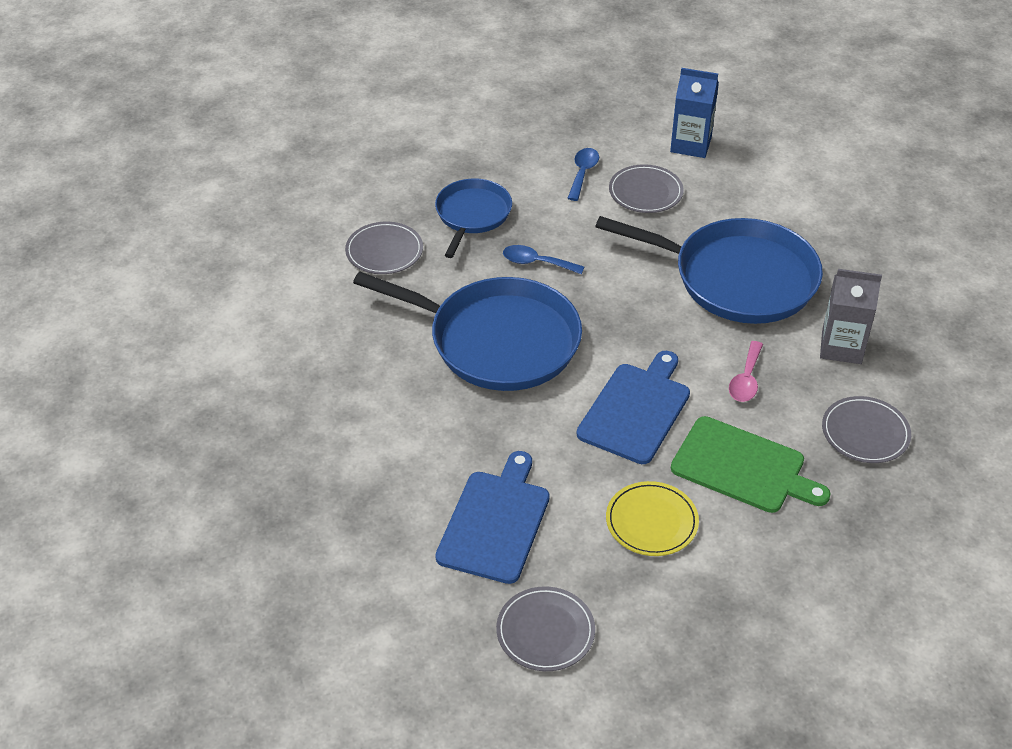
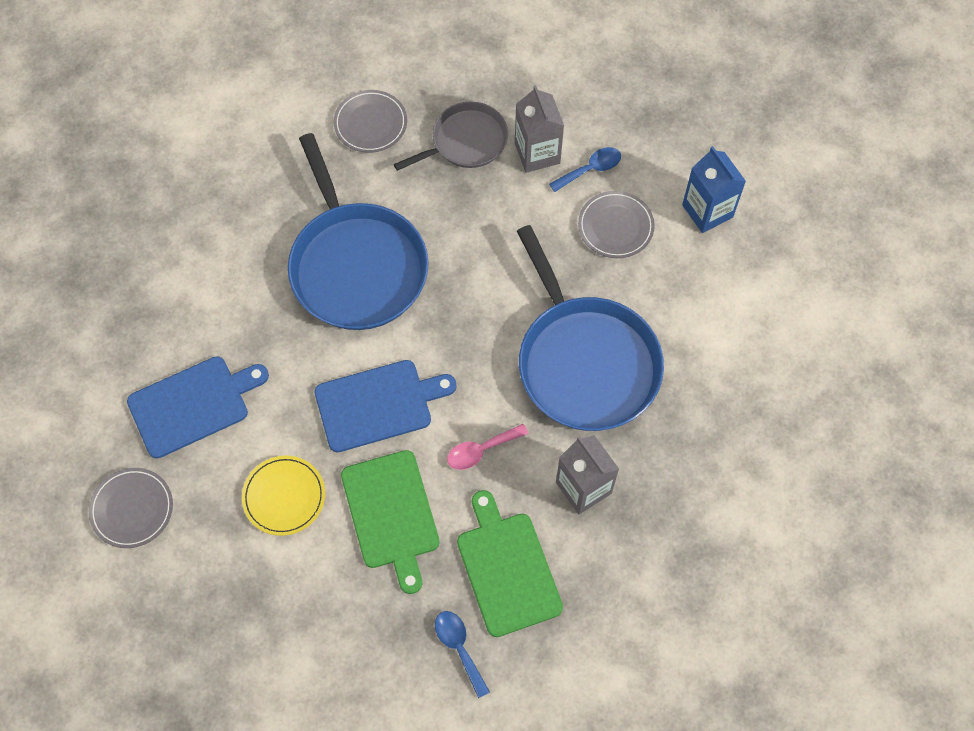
camera: 45 degrees right, 20 degrees up
(472, 215) = (465, 141): blue pan -> grey pan
(533, 188) = (537, 153): none -> grey carton
(536, 263) = (460, 223): blue spoon -> blue spoon (459, 648)
(865, 433) = (507, 569): grey plate -> green cutting board

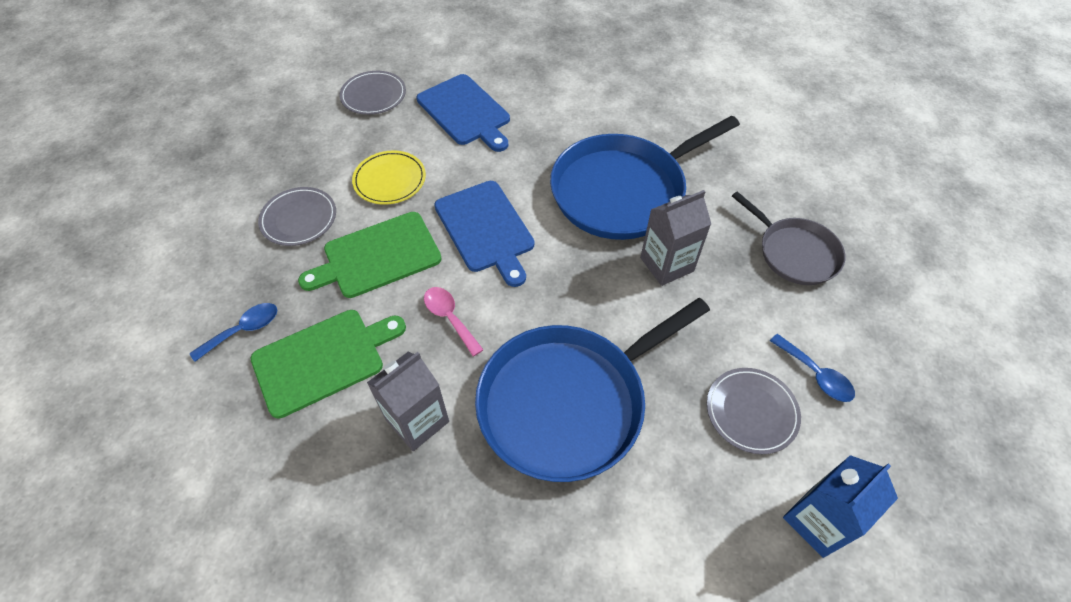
camera: 80 degrees right, 10 degrees down
(370, 123) = (777, 176): grey plate -> grey plate (299, 219)
(537, 153) = (811, 318): grey carton -> grey carton (666, 264)

